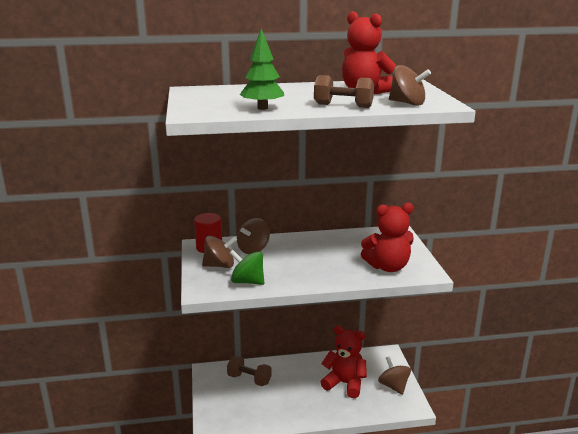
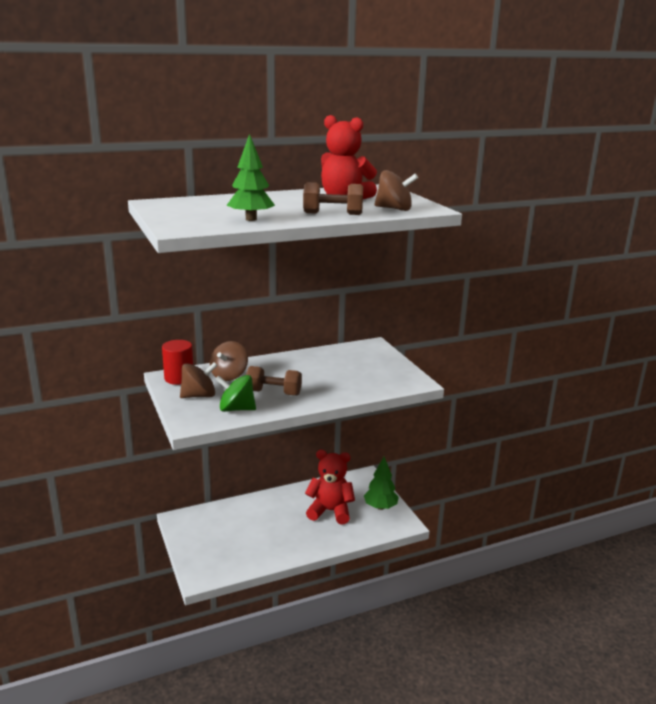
camera: 15 degrees left, 0 degrees up
(249, 379) = (227, 521): brown dumbbell -> brown dumbbell (273, 393)
(388, 267) = (376, 380): red teddy bear -> none
(393, 386) = (380, 507): brown spinning top -> green tree

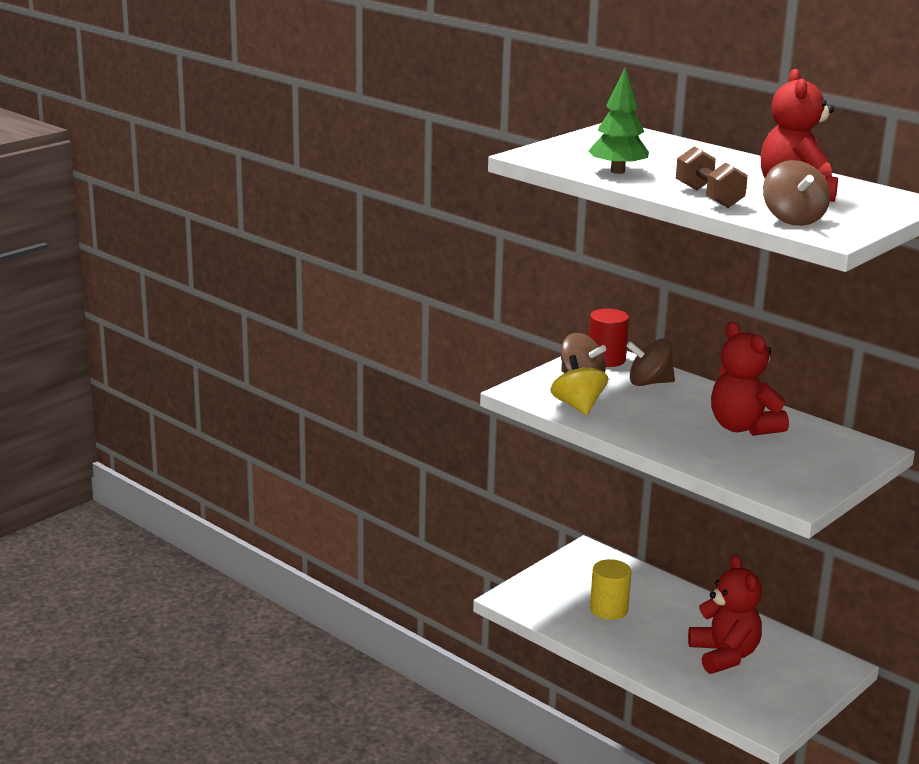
camera: 65 degrees right, 0 degrees up
(236, 409) = (578, 406): green spinning top -> yellow spinning top
(250, 537) = (609, 609): none -> yellow cylinder
(273, 393) = (642, 417): brown dumbbell -> none
(317, 368) = (743, 427): none -> red teddy bear
(380, 507) = (782, 696): green tree -> none

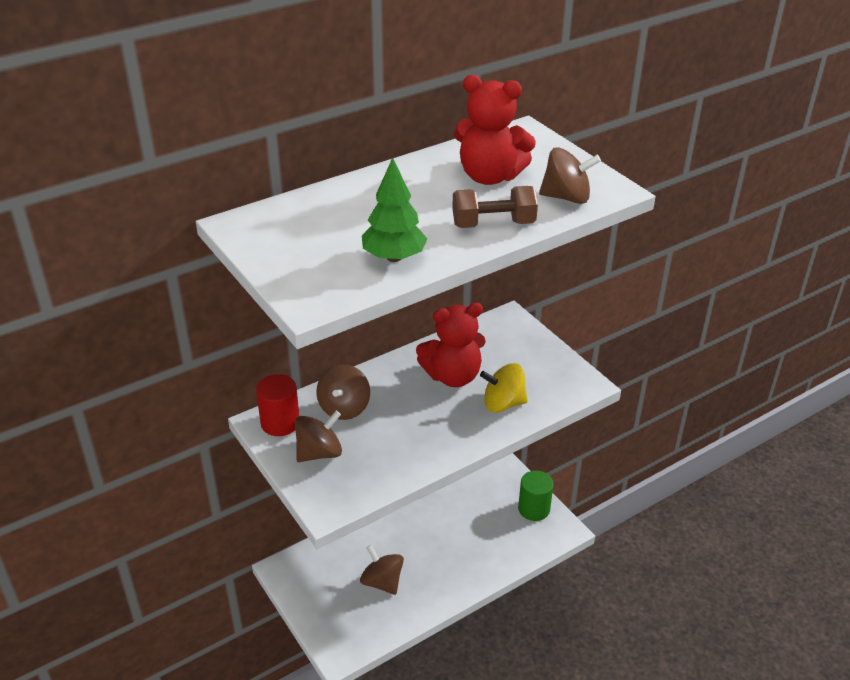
camera: 75 degrees left, 15 degrees up
(578, 406) = (377, 470): yellow spinning top -> yellow spinning top (503, 403)
(609, 609) = (382, 582): yellow cylinder -> brown spinning top
(724, 655) = (469, 525): red teddy bear -> none
(785, 700) = (534, 509): none -> green cylinder

